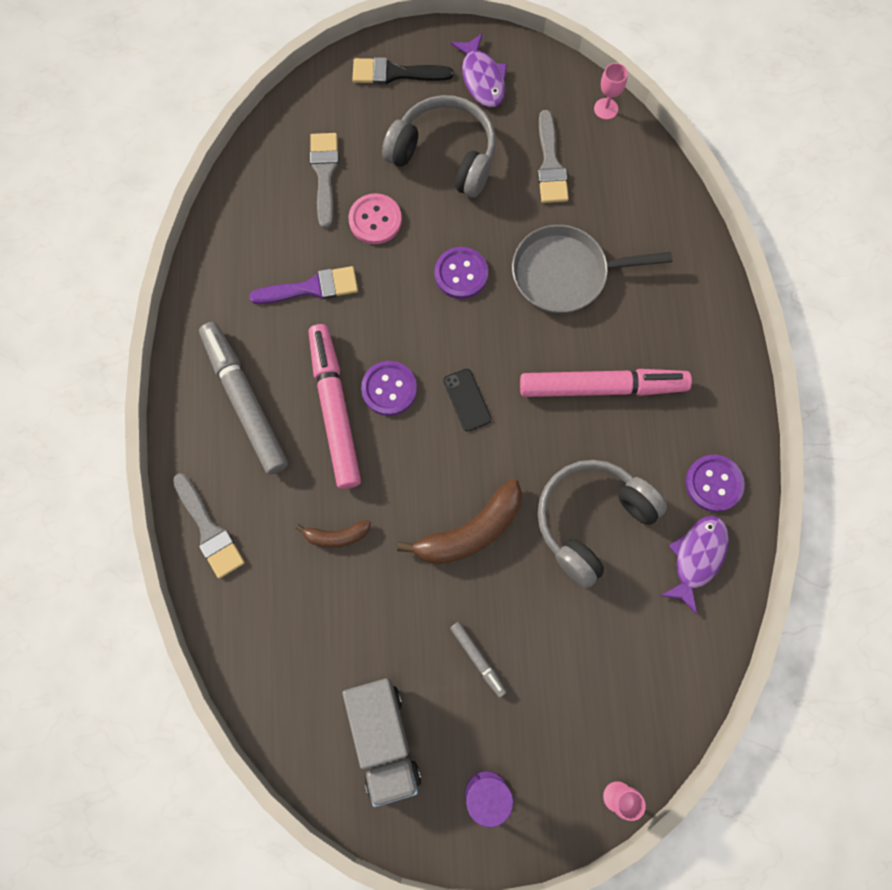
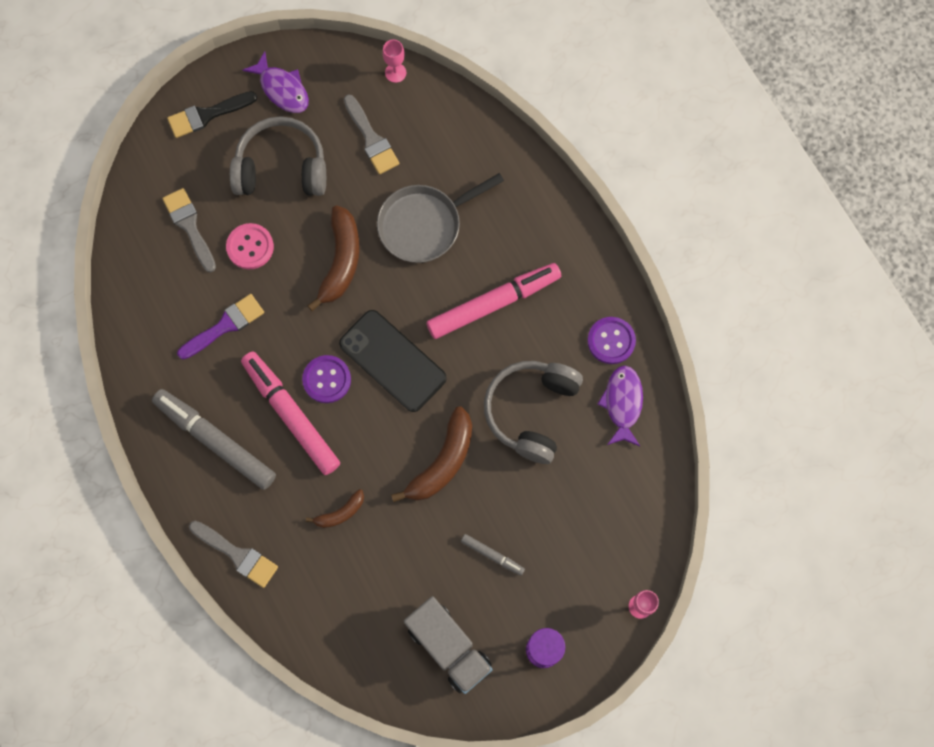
camera: 25 degrees left, 0 degrees up
(461, 274) = (341, 261): purple button -> brown banana
(467, 400) = (392, 361): black phone -> black phone, size x2.03

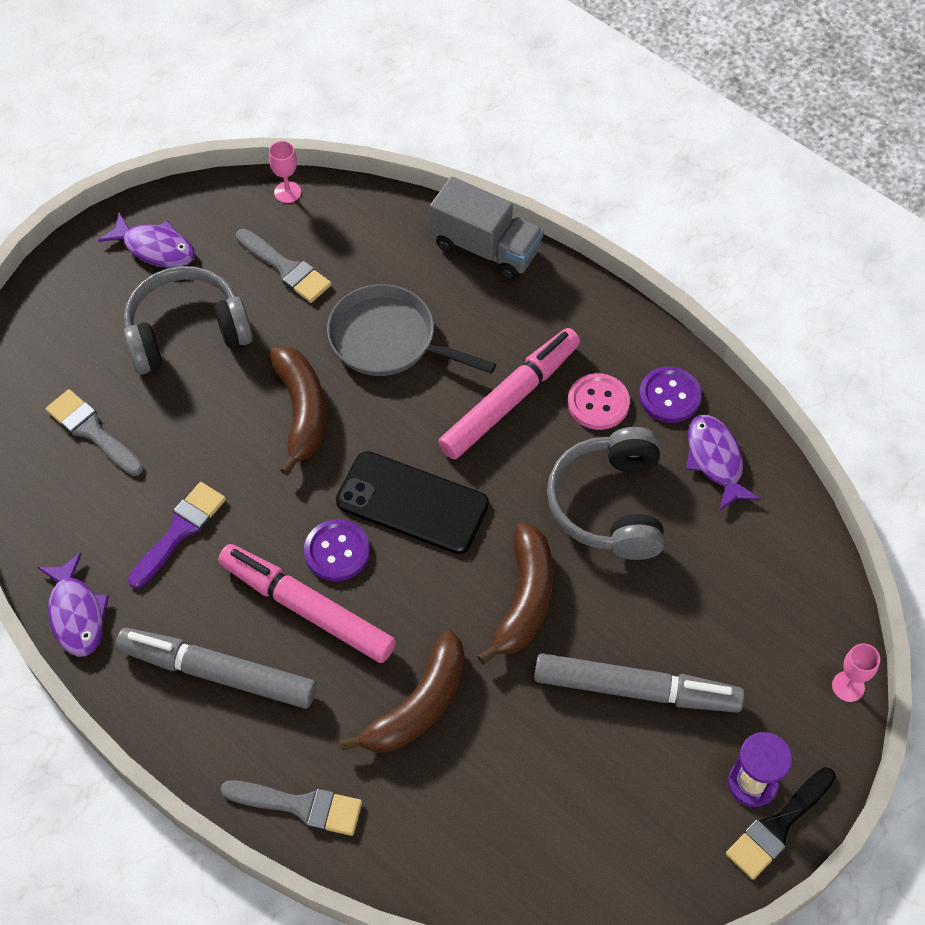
camera: 20 degrees left, 15 degrees down
(136, 363) = (76, 613): none -> purple fish
(207, 115) = (71, 302): black brush -> black brush (778, 826)
(250, 247) = (179, 431): pink button -> pink button (598, 403)
(340, 513) = (418, 706): brown banana -> brown banana, size x1.85
(424, 224) = (389, 340): grey pan -> grey pan turned 75 degrees clockwise
(448, 647) = (629, 824): grey truck -> grey truck (486, 248)
(492, 555) = (636, 690): grey marker -> grey marker, size x2.15

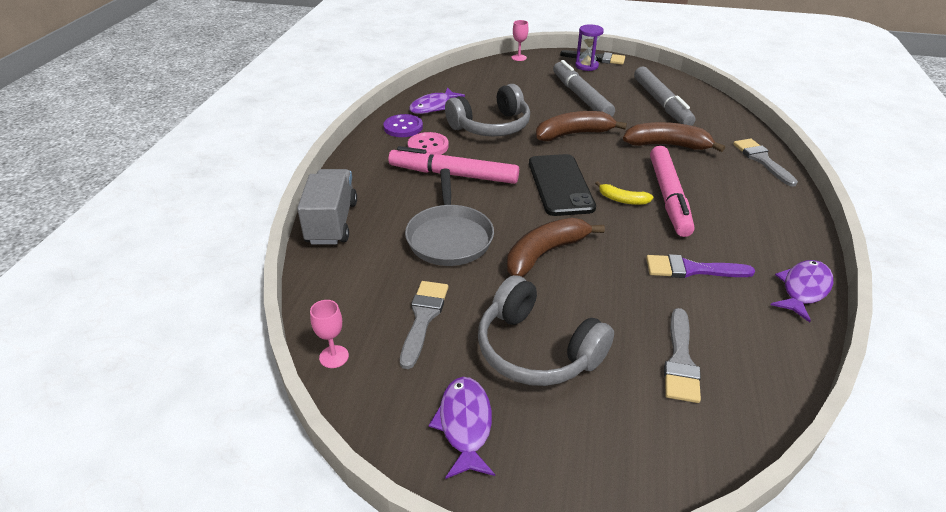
camera: 120 degrees left, 20 degrees down
(218, 672) = (746, 213): grey marker -> grey marker (661, 103)
(337, 551) = (622, 200): purple button -> yellow banana

